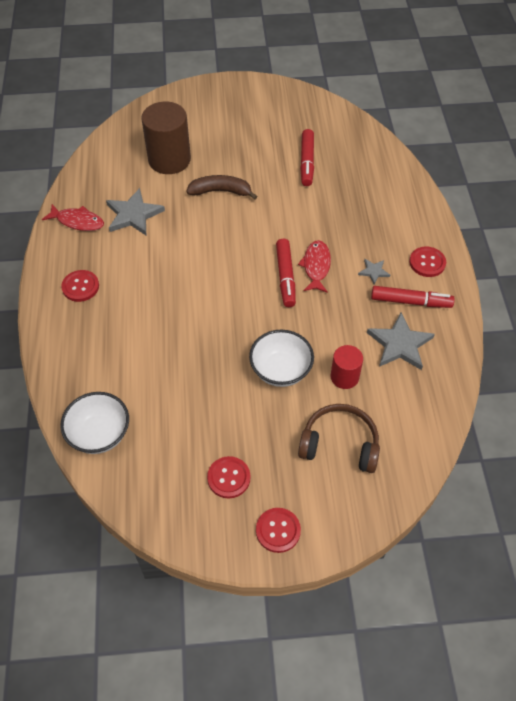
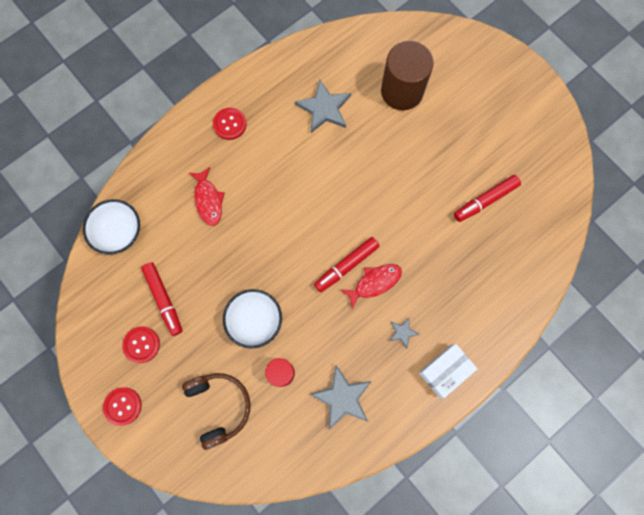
camera: 55 degrees right, 20 degrees up
(77, 221) = (287, 74): red fish -> red fish (208, 200)
(221, 191) = (398, 155): brown banana -> none
(410, 301) = (392, 381): red marker -> red marker (164, 299)
(427, 263) = (445, 371): red button -> white box

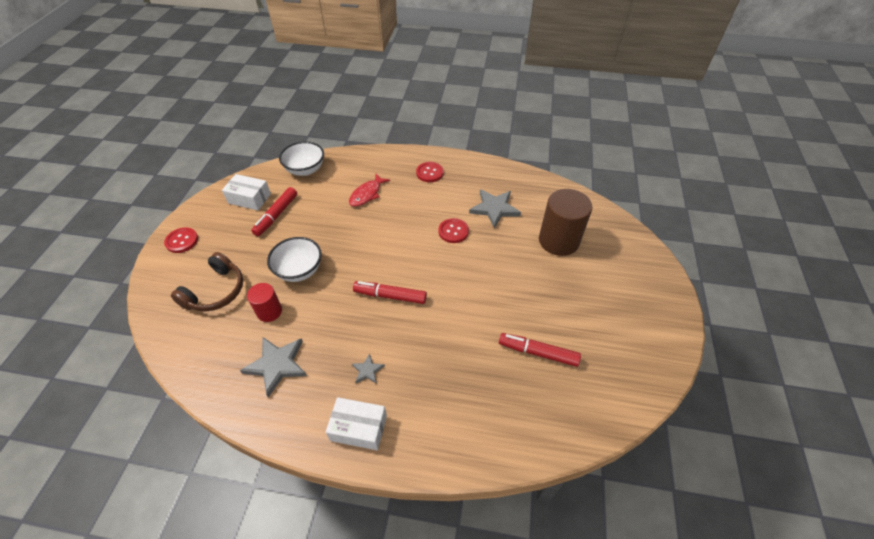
camera: 50 degrees right, 25 degrees down
(115, 311) = (249, 198): none -> white box
(141, 344) = (234, 224): red button -> red button (453, 231)
(374, 283) = (393, 322): red fish -> none

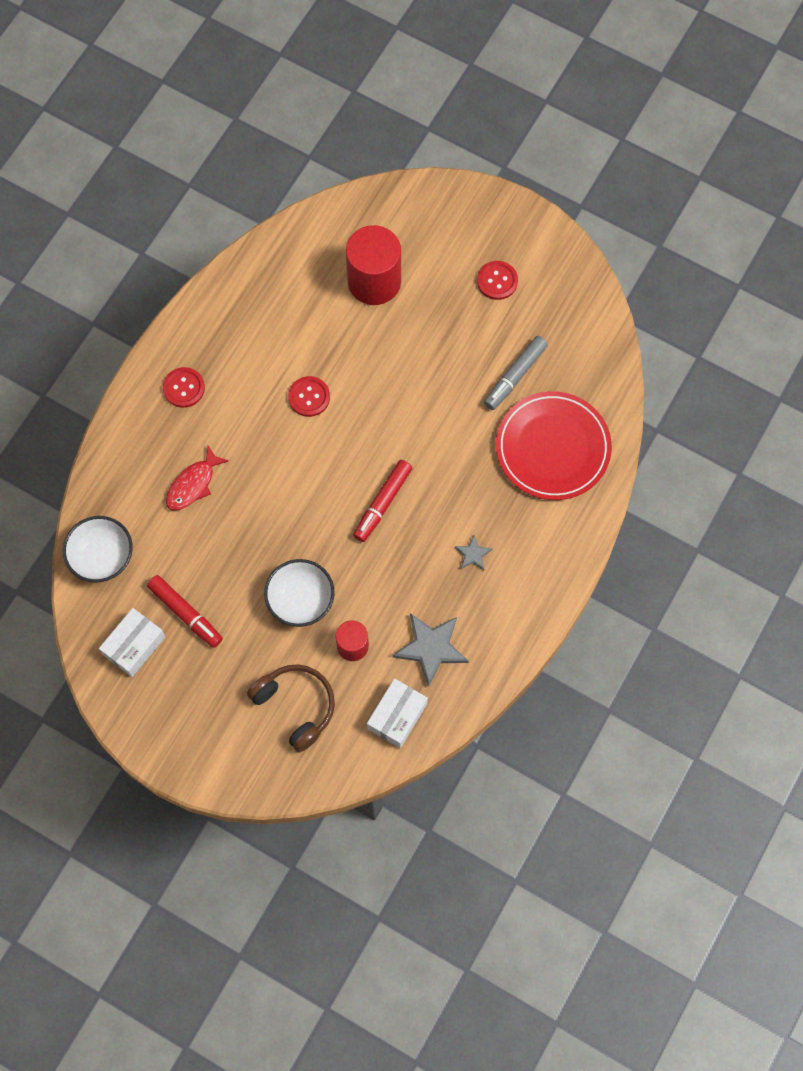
camera: 70 degrees left, 20 degrees up
(182, 241) = (186, 745): red button -> red button (497, 281)
(358, 428) = (535, 579): white box -> white box (397, 716)
(367, 194) = (193, 484): red fish -> red fish turned 75 degrees clockwise
(488, 403) = (552, 448): none -> red plate
(494, 209) = (289, 332): grey star -> none
(538, 353) = (515, 376): red marker -> grey marker
(558, 241) = (374, 281): brown cylinder -> red cylinder

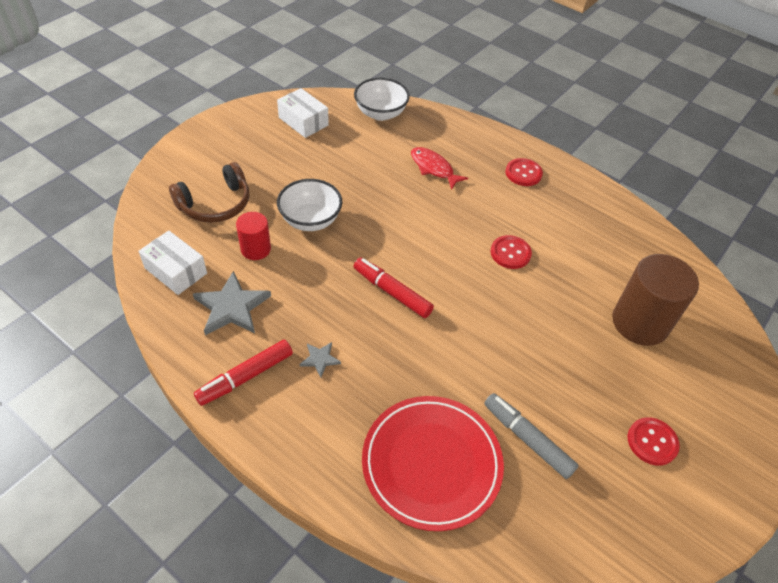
camera: 95 degrees right, 20 degrees down
(185, 613) = (321, 151): red marker -> red marker (246, 377)
(374, 281) = (640, 322): red cylinder -> brown cylinder

